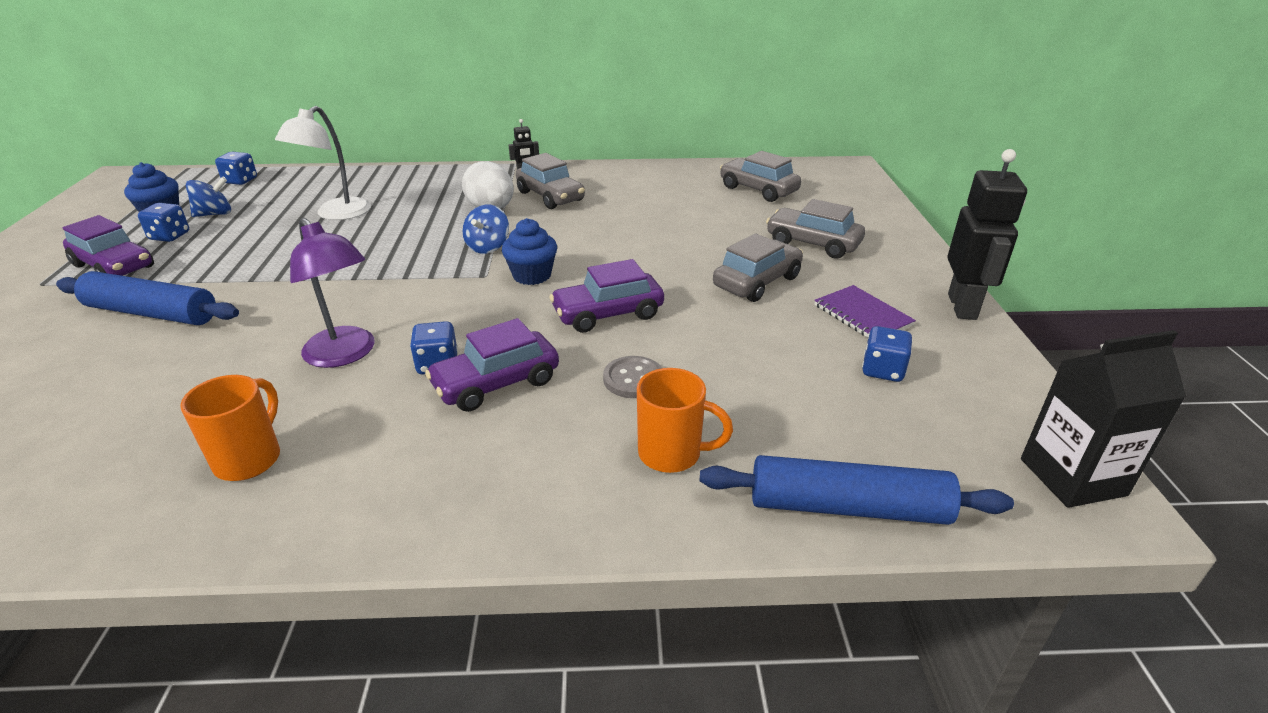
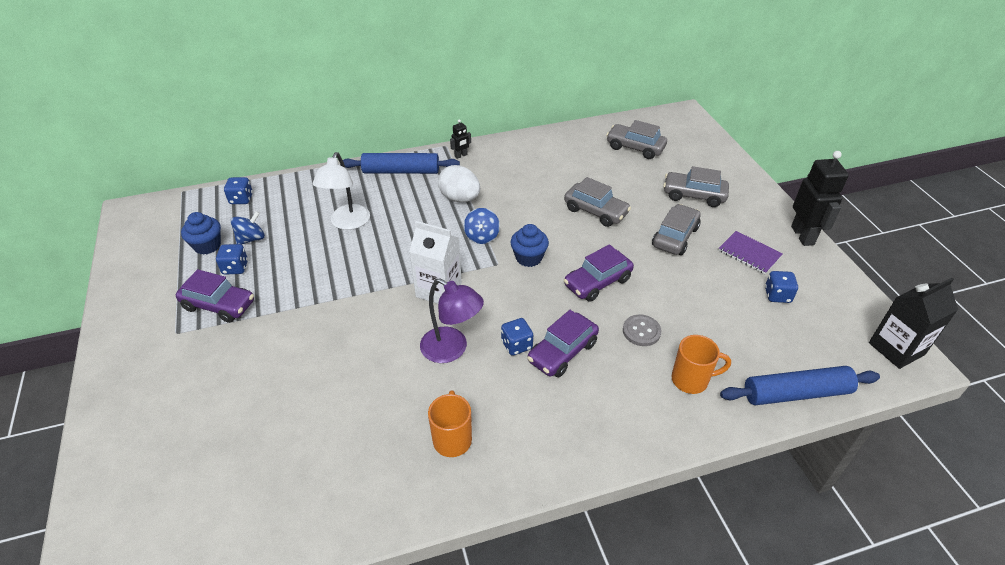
camera: 15 degrees left, 10 degrees up
(151, 313) = (288, 342): blue rolling pin -> blue rolling pin (401, 171)
(386, 290) = (438, 290): none -> white carton
(550, 196) = (494, 178): grey car -> grey car (595, 211)

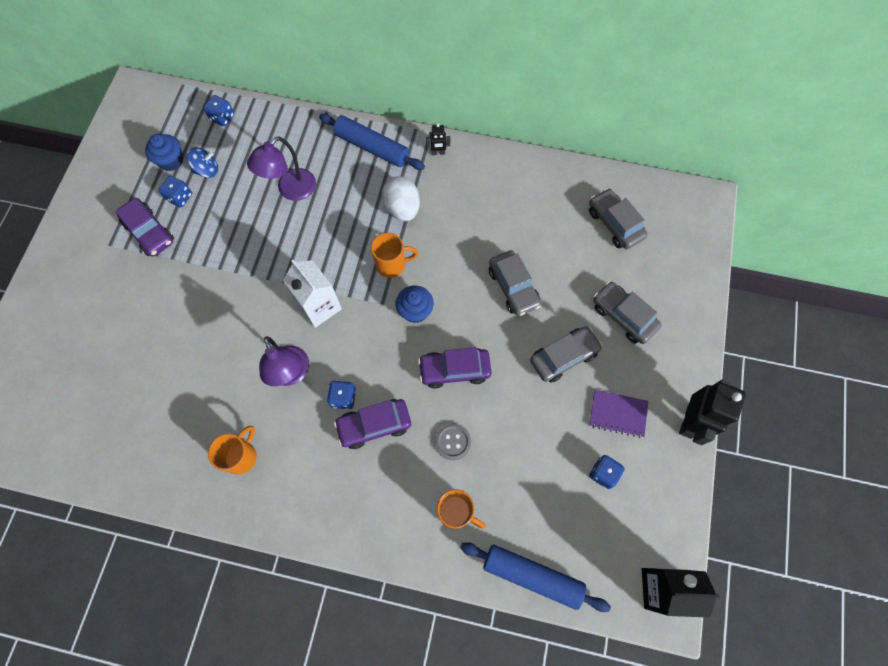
camera: 30 degrees right, 25 degrees up
(347, 223) = (291, 190): white lamp -> purple lamp
(482, 236) = (392, 265): blue spinning top -> orange mug
(749, 253) = (618, 414): purple notebook -> purple notebook turned 60 degrees counterclockwise

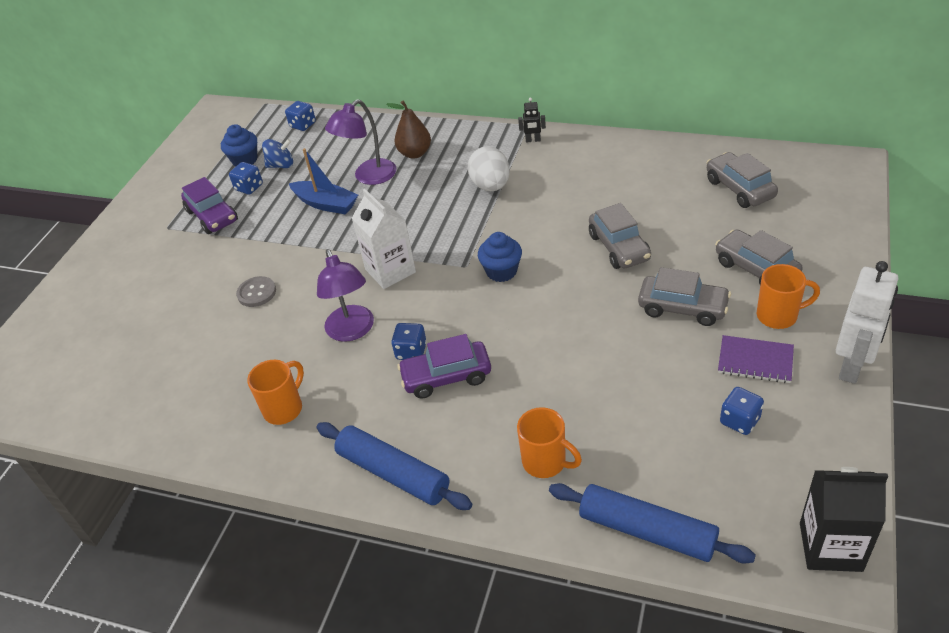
camera: 10 degrees right, 25 degrees down
(254, 222) = (326, 204): none -> blue boat
(331, 162) = (415, 153): none -> brown pear
(372, 147) = (460, 140): blue rolling pin -> blue rolling pin (393, 473)
(392, 265) = (476, 233): orange mug -> orange mug (778, 316)
(453, 442) = (543, 391): grey button -> grey button (256, 293)
(454, 370) = (547, 323): purple car -> none
(563, 357) = (682, 308): grey car -> grey car turned 45 degrees clockwise
(690, 421) = (852, 367): black robot -> white robot

